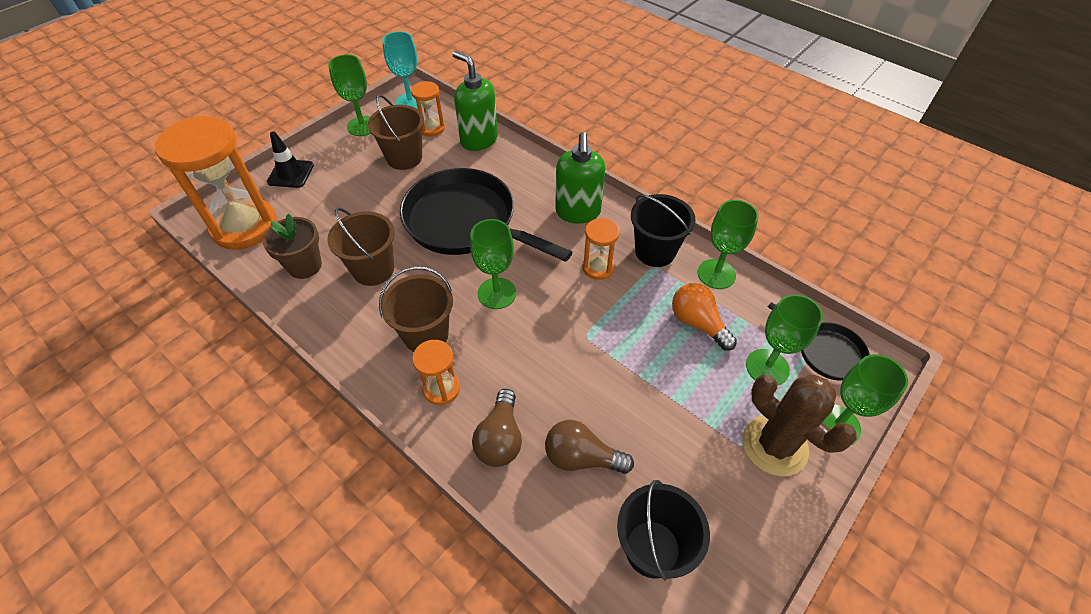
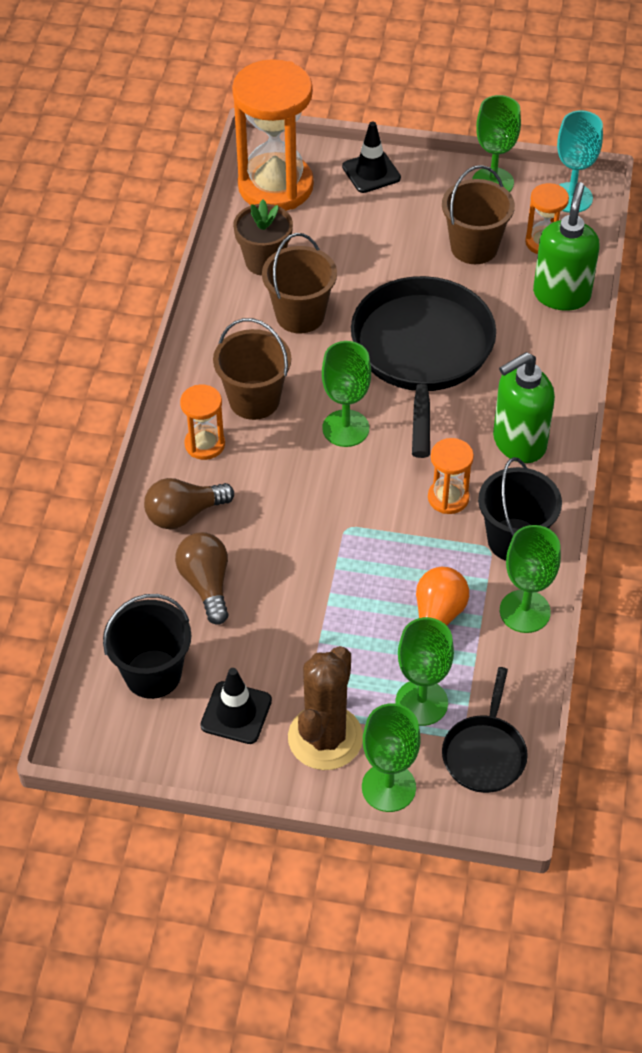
camera: 60 degrees right, 0 degrees up
(723, 499) = (236, 713): none -> black traffic cone

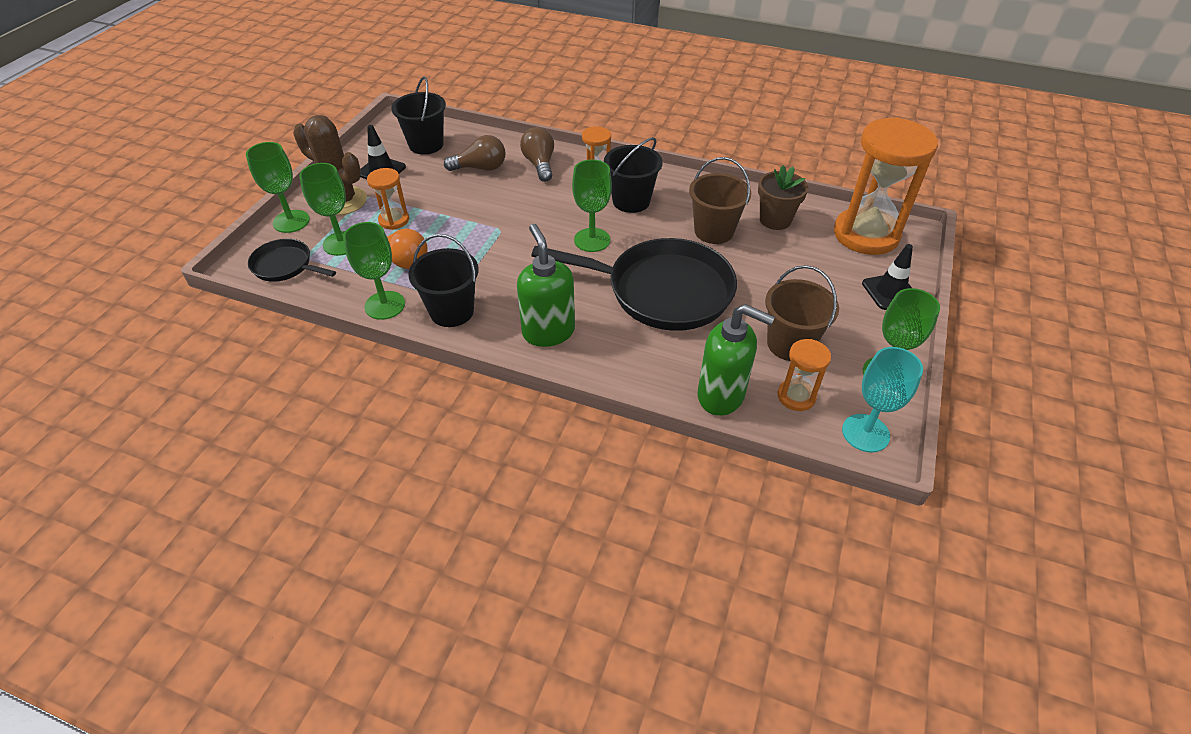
camera: 100 degrees right, 5 degrees down
(254, 400) = (631, 201): brown bucket -> black bucket
(448, 498) = (507, 282): orange hourglass -> orange hourglass (394, 220)

